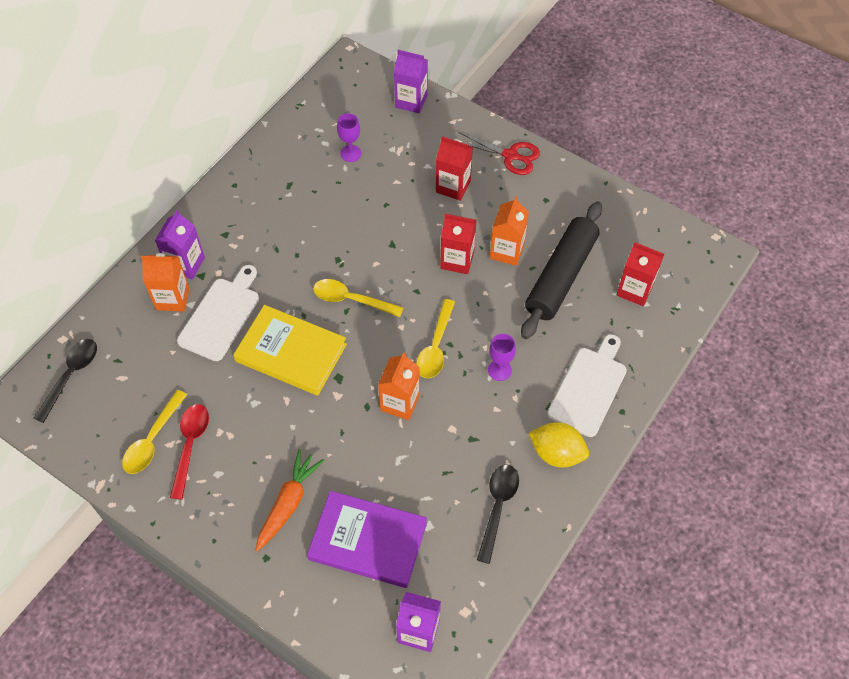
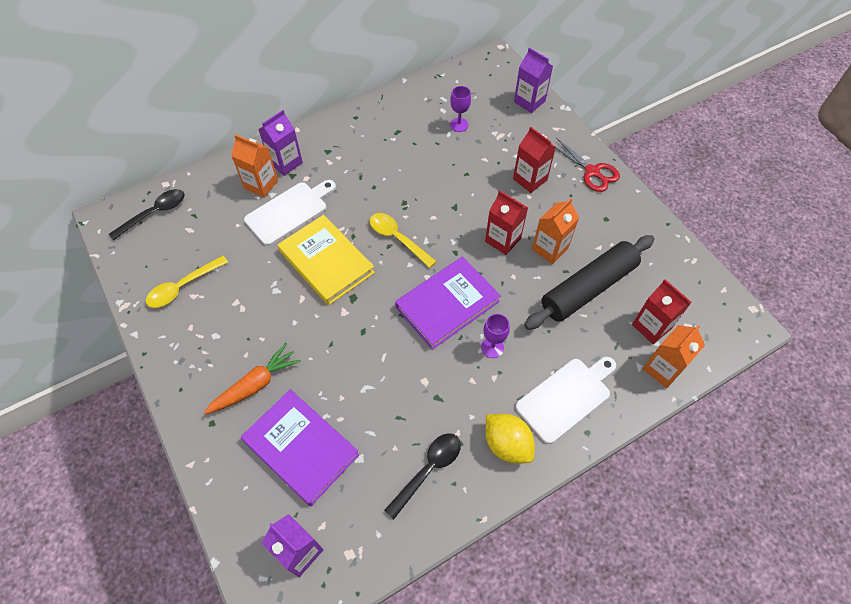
camera: 25 degrees right, 0 degrees up
(190, 446) = (207, 304): red spoon -> none
(400, 402) = (392, 339): orange carton -> orange carton (662, 369)
(436, 346) = (447, 304): yellow spoon -> purple book

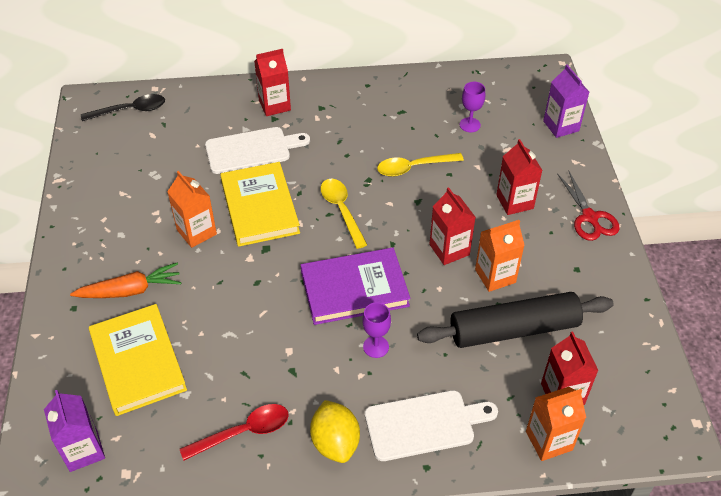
camera: 25 degrees right, 10 degrees down
(183, 287) = (118, 182): yellow spoon -> yellow spoon (414, 167)
(261, 184) = (240, 117): orange carton -> orange carton (196, 232)
(285, 163) = (274, 105): purple carton -> red carton
(301, 448) = (138, 362): purple book -> yellow book
(428, 470) = (243, 432): black spoon -> red spoon

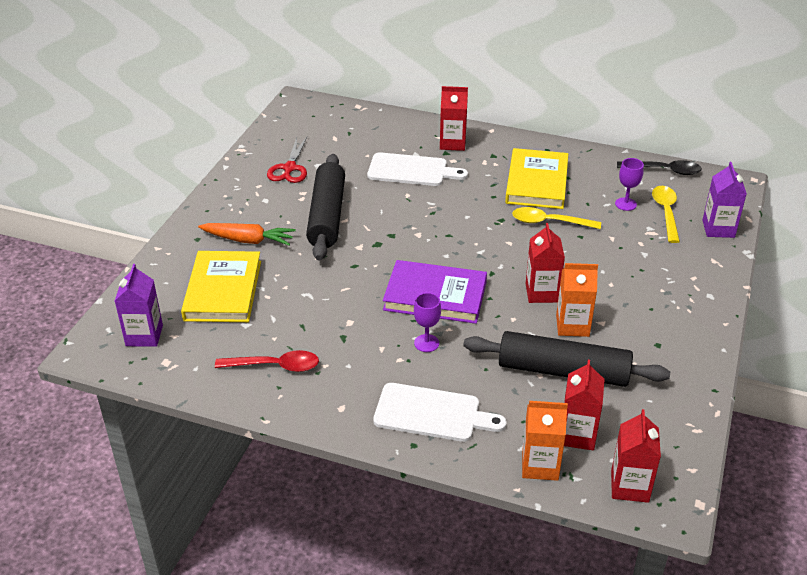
camera: 25 degrees right, 10 degrees down
(130, 110) = (327, 116): black spoon -> black spoon (664, 170)
(196, 232) = (327, 216): orange carton -> black rolling pin
(260, 207) = (391, 213): yellow book -> yellow book (537, 182)
(335, 442) = (346, 399): yellow lemon -> none
(341, 210) = (461, 235): yellow spoon -> yellow spoon (666, 213)
(514, 202) = (630, 275): red carton -> red carton (629, 486)
(590, 217) = (699, 308): red scissors -> red scissors (289, 168)

